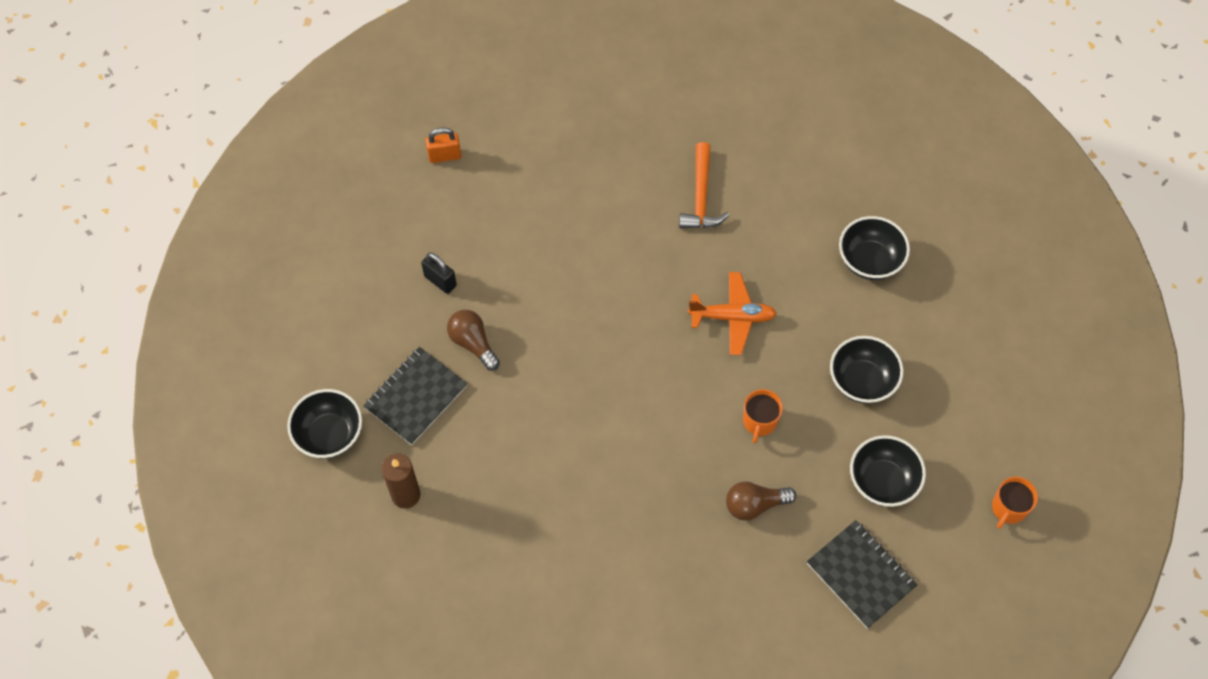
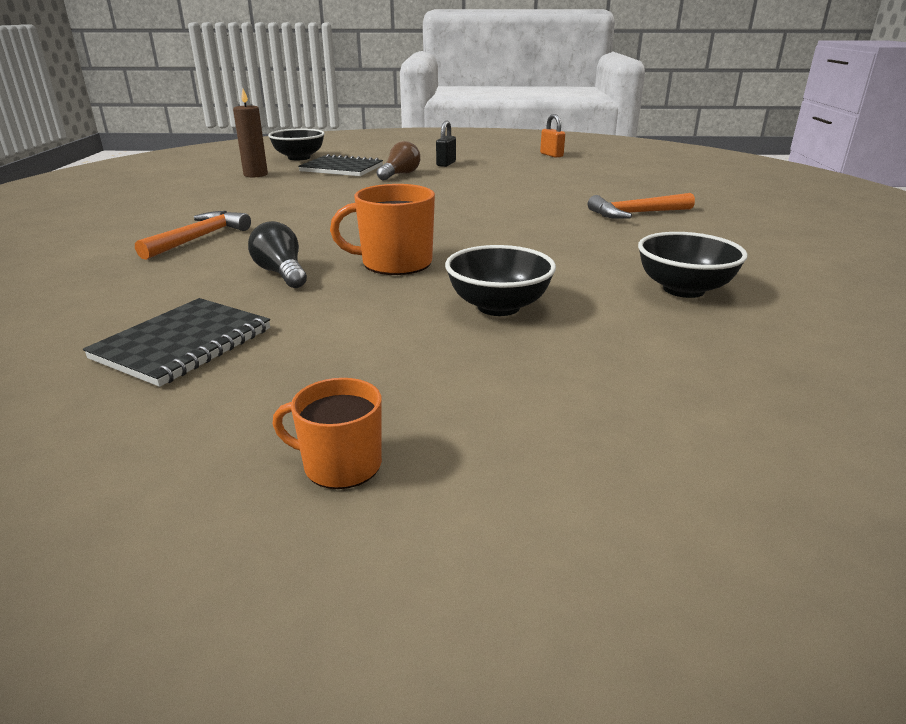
camera: 70 degrees right, 35 degrees down
(642, 562) = (199, 238): none -> orange hammer
(732, 317) = (515, 238): orange plane -> none
(755, 505) = (281, 273): brown light bulb -> black light bulb
(759, 421) = (395, 263): orange mug -> orange mug, size x1.60
(882, 481) = (346, 339): black bowl -> none

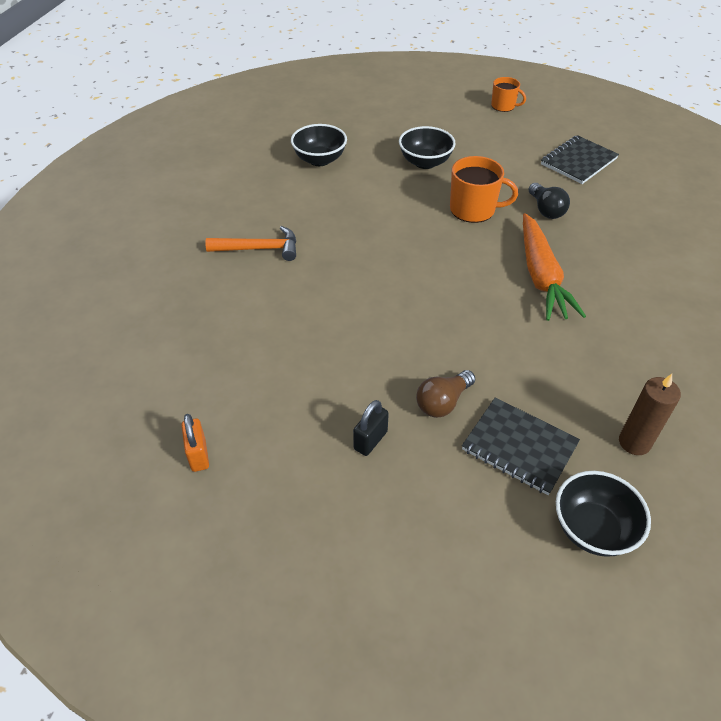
camera: 165 degrees left, 20 degrees up
(199, 238) = (622, 267): orange hammer -> none
(306, 225) = (541, 276): none -> orange carrot

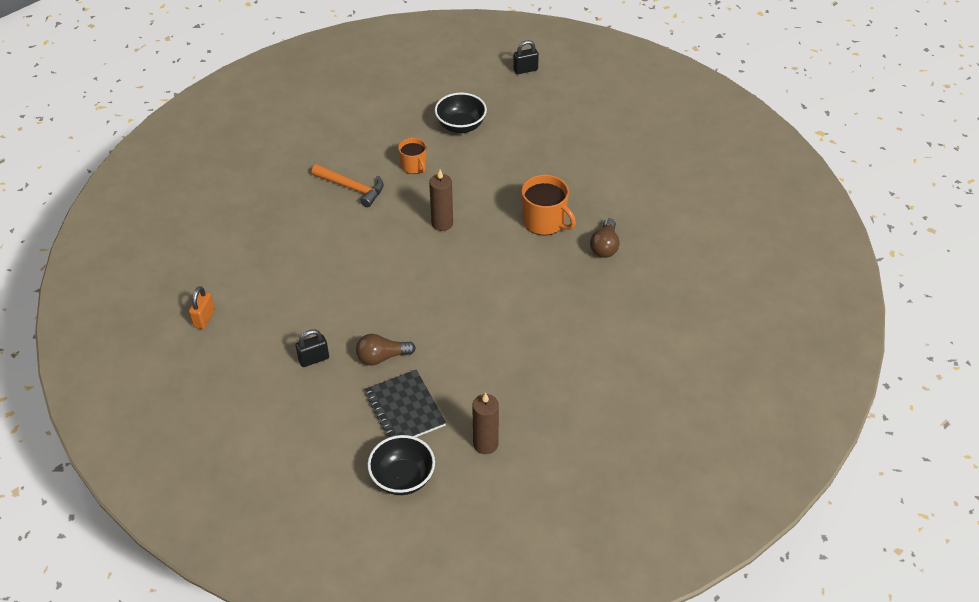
camera: 30 degrees right, 0 degrees up
(336, 100) = (525, 70): none -> black padlock
(381, 247) = (442, 223): none -> brown candle
(425, 162) = (545, 162): black bowl -> none
(503, 106) = (671, 131): orange mug -> orange mug (414, 166)
(541, 276) = (543, 299): orange carrot -> none
(545, 210) = (605, 246): black light bulb -> brown light bulb
(578, 161) = (681, 214): black notebook -> none

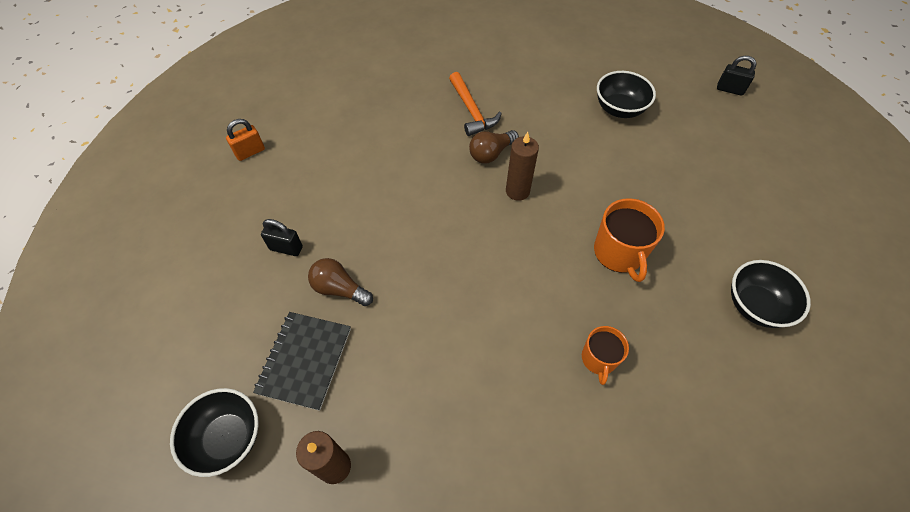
camera: 40 degrees right, 10 degrees up
(414, 166) = (542, 122): orange mug -> orange mug (599, 359)
(605, 246) = (661, 324): brown light bulb -> brown light bulb (491, 153)
(648, 203) = (755, 305): none -> black bowl

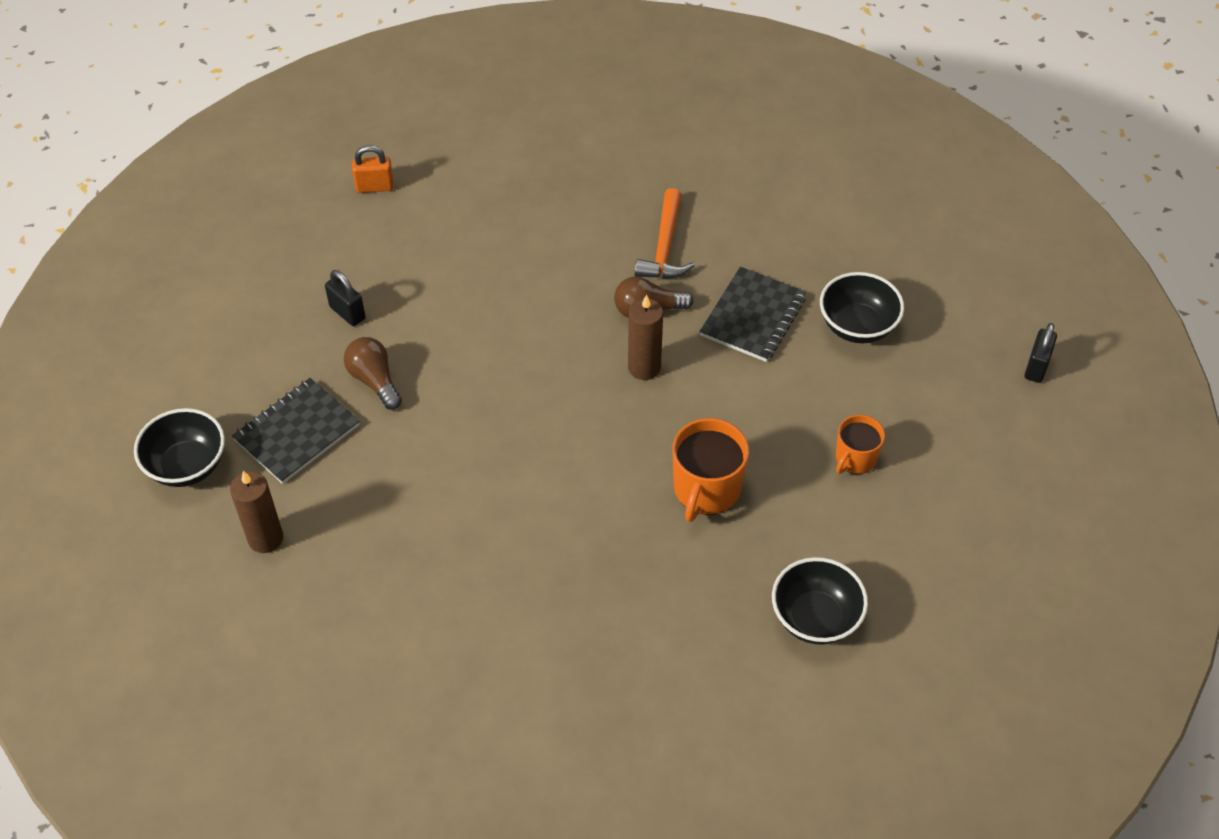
camera: 30 degrees right, 5 degrees down
(557, 129) = (753, 317): none -> black notebook
(599, 359) = (591, 579): orange mug -> orange mug (855, 458)
(729, 89) = (1036, 367): black padlock -> black padlock turned 60 degrees clockwise

